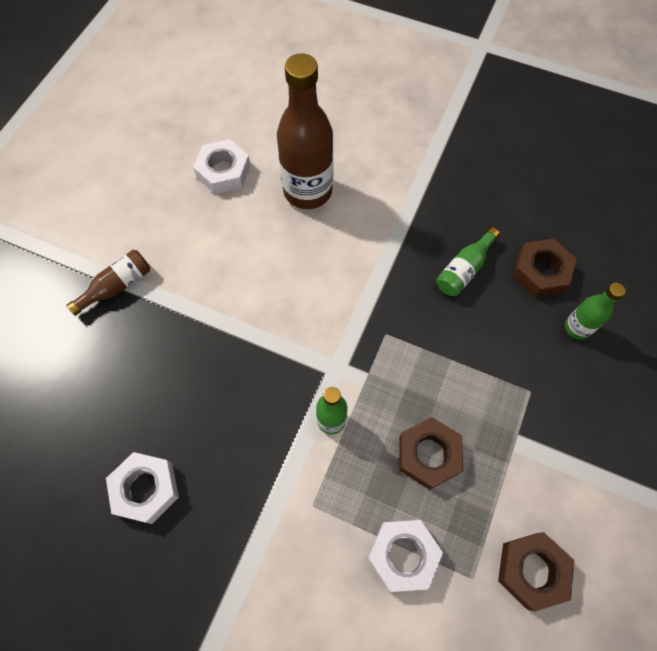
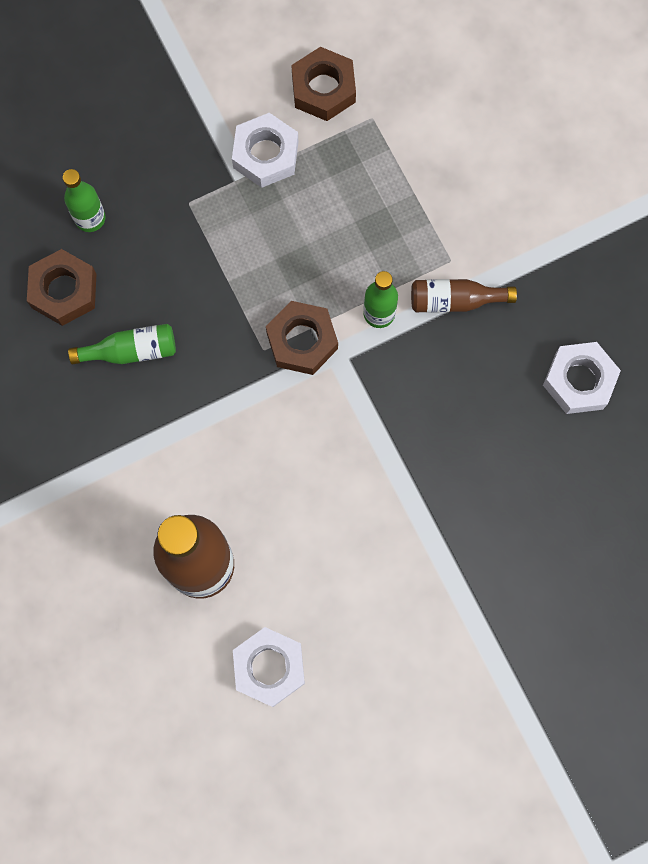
camera: 140 degrees left, 10 degrees up
(117, 286) = (479, 608): brown bottle -> brown bottle (455, 300)
(403, 555) = (410, 172): white nut -> white nut (265, 154)
(428, 454) = (323, 223): brown nut -> brown nut (302, 341)

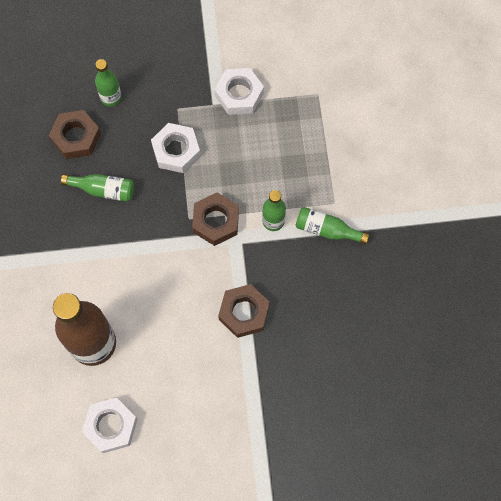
camera: 20 degrees right, 5 degrees down
(323, 89) = (293, 65): brown nut -> brown nut (244, 312)
(455, 300) = (327, 230): brown bottle -> green bottle
(579, 380) = (390, 311): white nut -> white nut (176, 151)

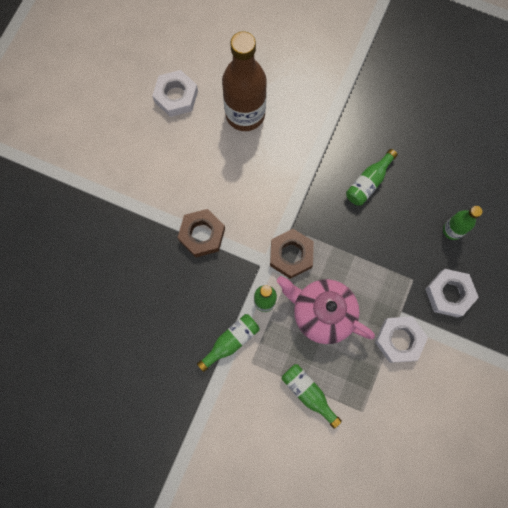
camera: 120 degrees right, 5 degrees up
(76, 137) = (428, 184): brown nut -> none
(176, 151) = (373, 257): white nut -> white nut (449, 294)
(254, 167) = (321, 313): none -> pink teapot
(330, 143) = (308, 393): none -> green bottle

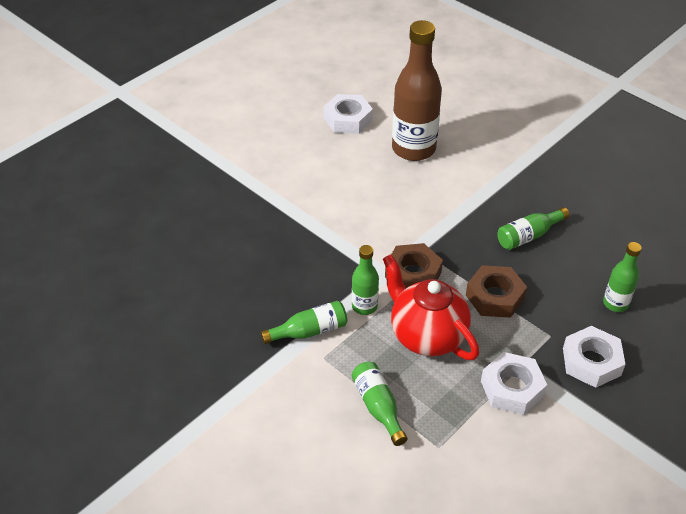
camera: 20 degrees right, 30 degrees down
(202, 235) = (321, 231): brown nut -> brown nut (495, 297)
(321, 313) = (426, 336): pink teapot -> red teapot

